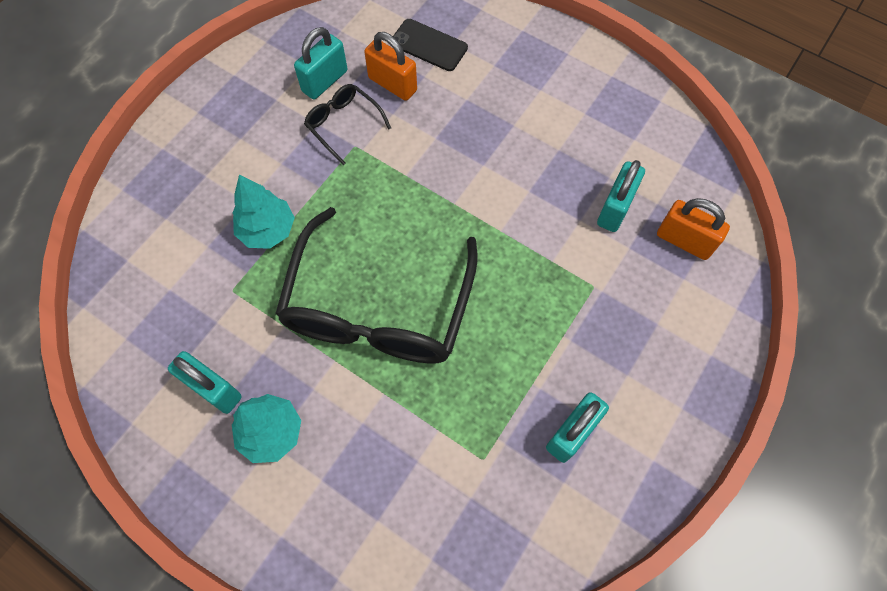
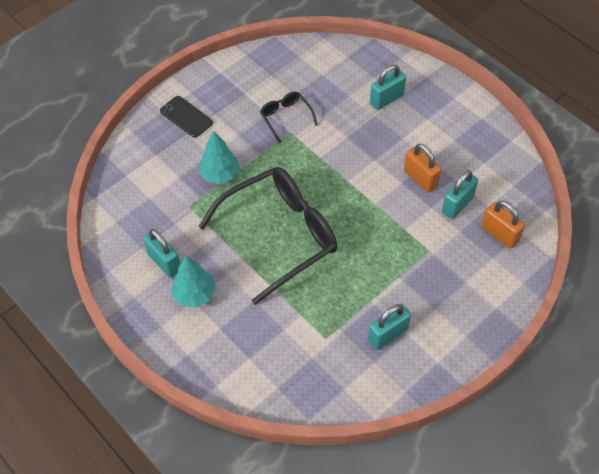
camera: 15 degrees right, 10 degrees down
(325, 81) = (280, 87): turquoise padlock -> turquoise padlock (386, 99)
(378, 308) = (280, 235): black glasses -> black glasses turned 150 degrees counterclockwise
(392, 84) = (325, 97): orange padlock -> orange padlock (420, 178)
(429, 45) = (357, 76): black phone -> black phone (186, 117)

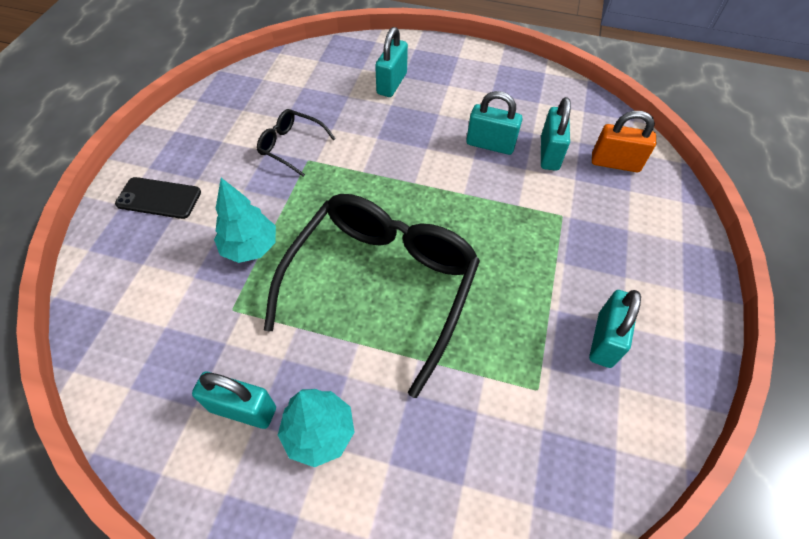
camera: 35 degrees left, 0 degrees up
(420, 178) = (490, 145): orange padlock -> turquoise padlock

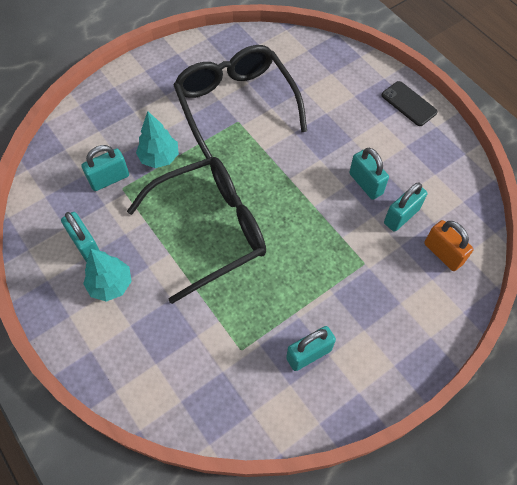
camera: 40 degrees right, 5 degrees up
(159, 198) = (135, 95): black phone -> black phone (408, 104)
(291, 146) = (236, 105): black glasses -> black glasses, size x2.26
(392, 83) = (341, 97): turquoise padlock -> turquoise padlock (109, 179)

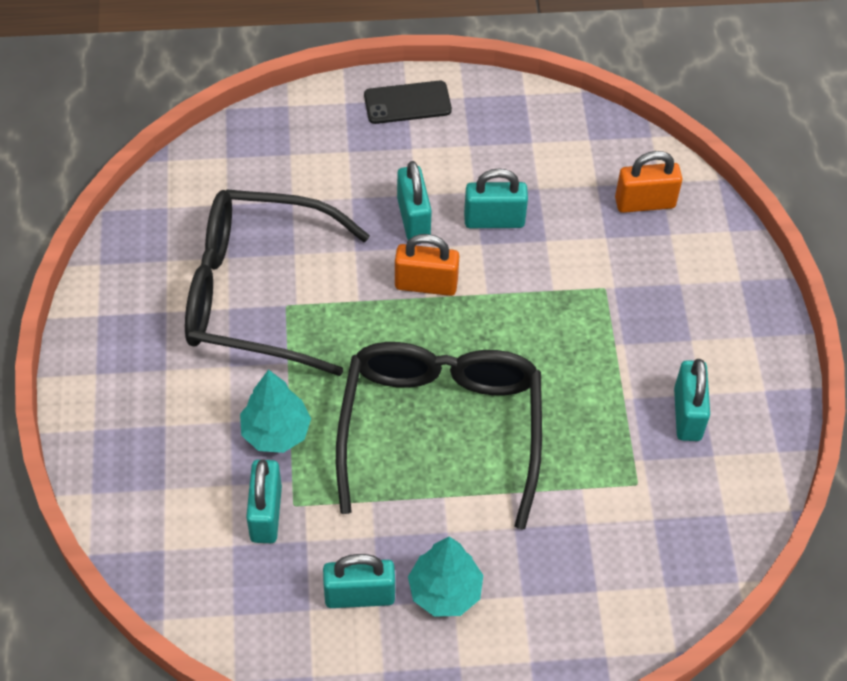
camera: 60 degrees left, 5 degrees down
(297, 174) = (426, 284): none -> orange padlock
(401, 216) = (566, 212): turquoise padlock -> turquoise padlock (413, 219)

